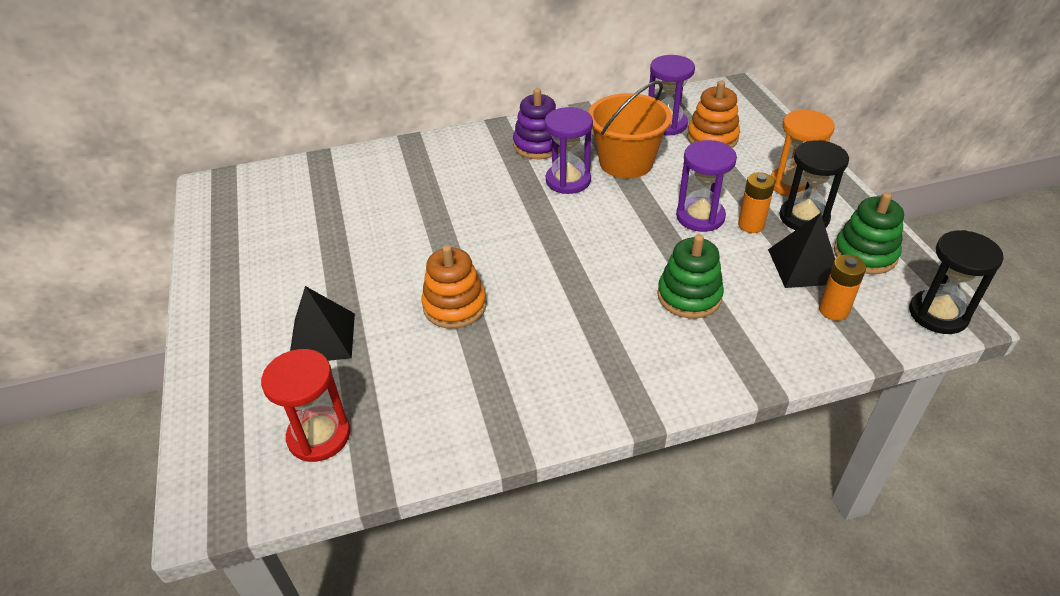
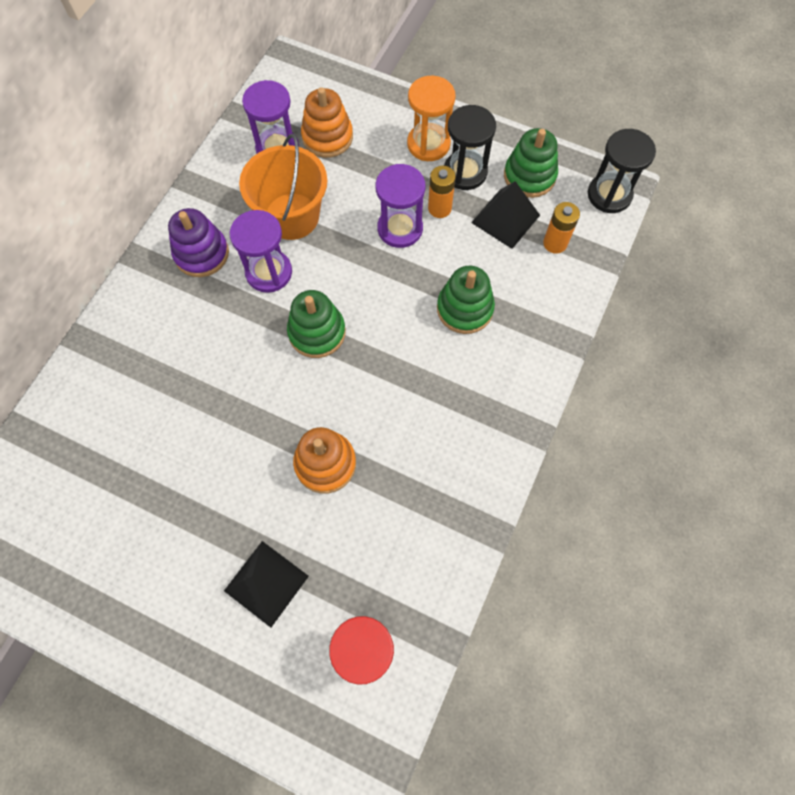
camera: 50 degrees left, 25 degrees up
(554, 232) = (317, 332): none -> green stacking toy

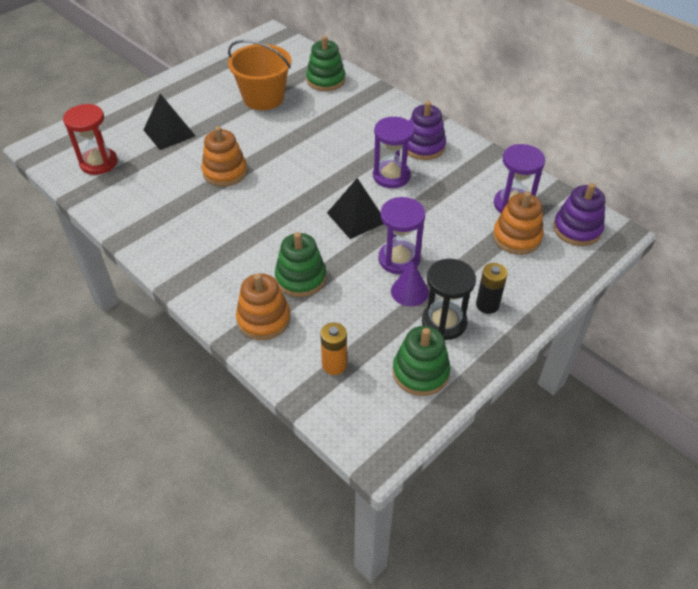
camera: 110 degrees right, 20 degrees down
(291, 216) = (439, 198): orange bucket -> orange bucket (263, 98)
(296, 92) = (577, 229): none -> purple stacking toy
(317, 332) = (326, 189): green stacking toy -> green stacking toy (325, 80)
(428, 144) = (487, 305): orange hourglass -> black battery
(439, 208) = (409, 291): orange battery -> purple cone
(505, 219) = (378, 336): black pyramid -> black pyramid (356, 217)
(533, 322) = (263, 319): none -> orange stacking toy
(609, 195) = (370, 435): black hourglass -> none

